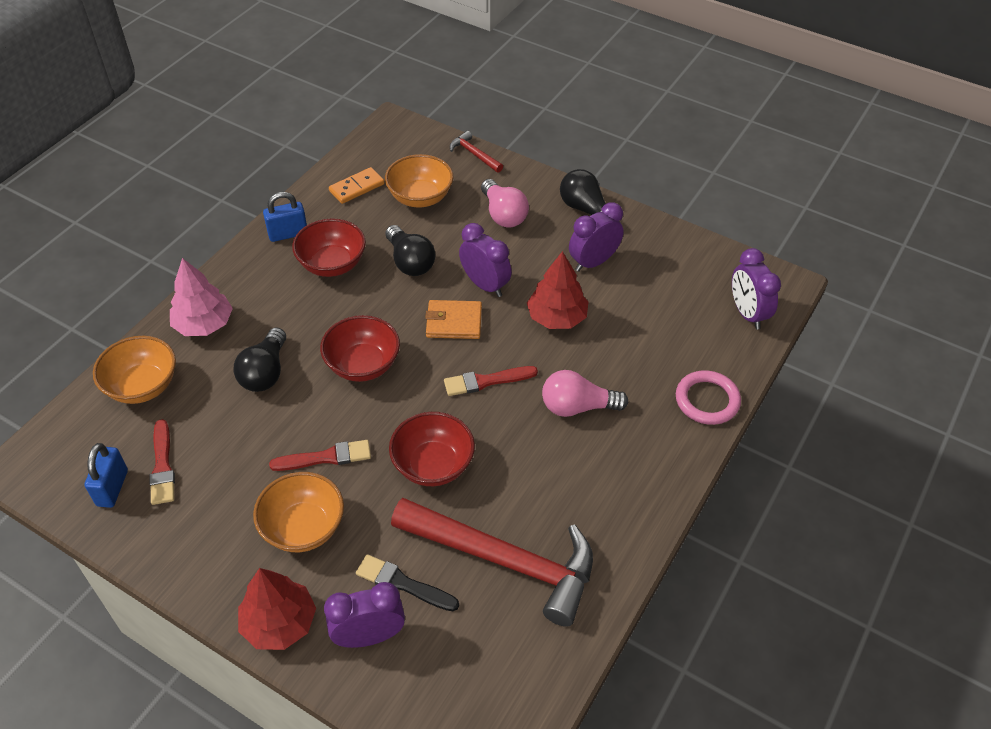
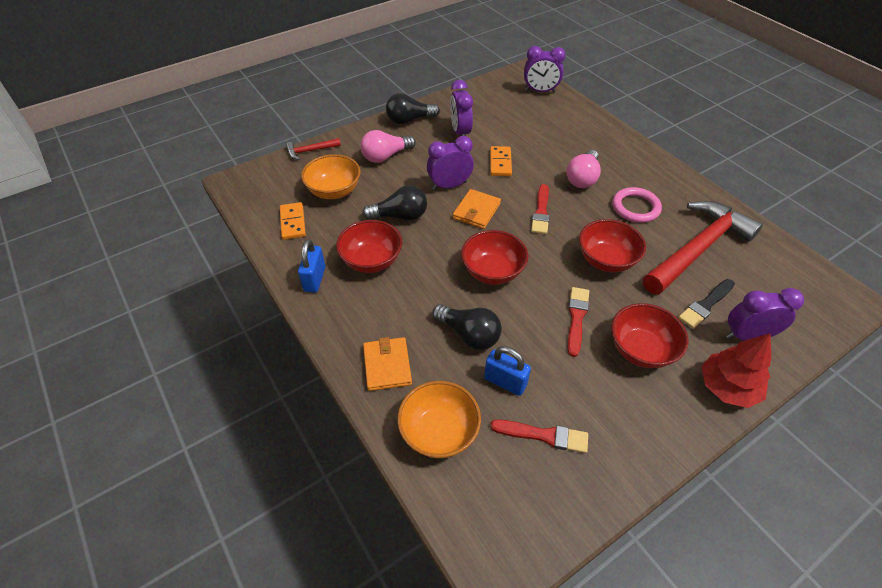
camera: 65 degrees left, 0 degrees up
(112, 488) = (554, 483): blue padlock -> blue padlock (505, 382)
(204, 324) = (387, 365): pink tree -> orange wallet
(303, 528) = (641, 349): orange bowl -> red bowl
(369, 636) = (747, 336): purple clock -> purple clock turned 75 degrees clockwise
(503, 214) = (385, 156): pink light bulb -> pink light bulb turned 150 degrees clockwise
(556, 317) = (500, 163): red tree -> orange domino
(707, 400) = (600, 127): pink ring -> pink ring (635, 207)

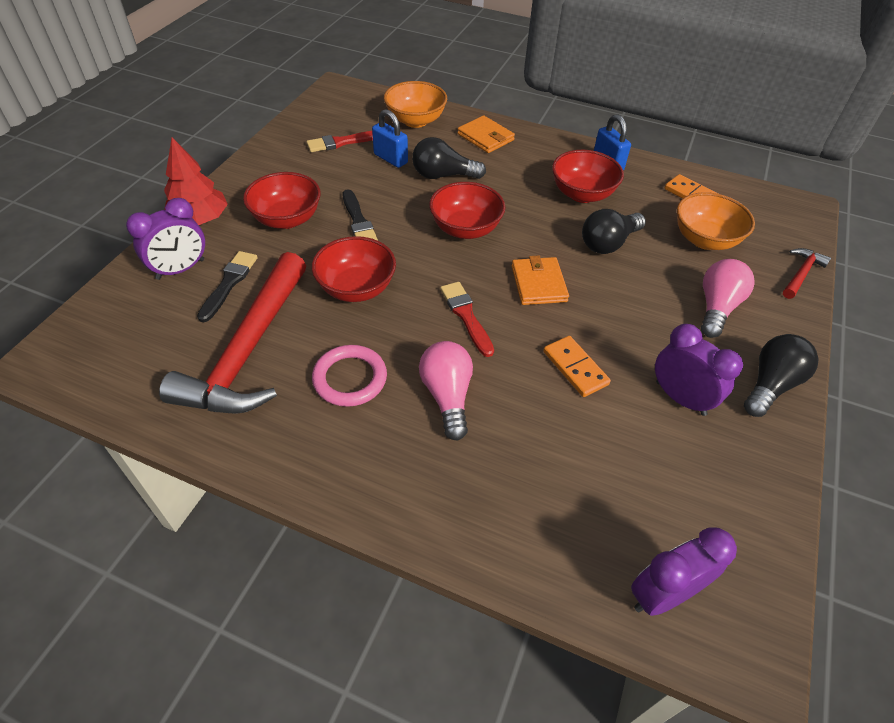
camera: 145 degrees right, 0 degrees up
(449, 185) = (600, 302): purple clock -> none
(505, 382) = (390, 159): blue padlock -> blue padlock turned 45 degrees clockwise
(576, 318) = (358, 221): red brush -> black brush

